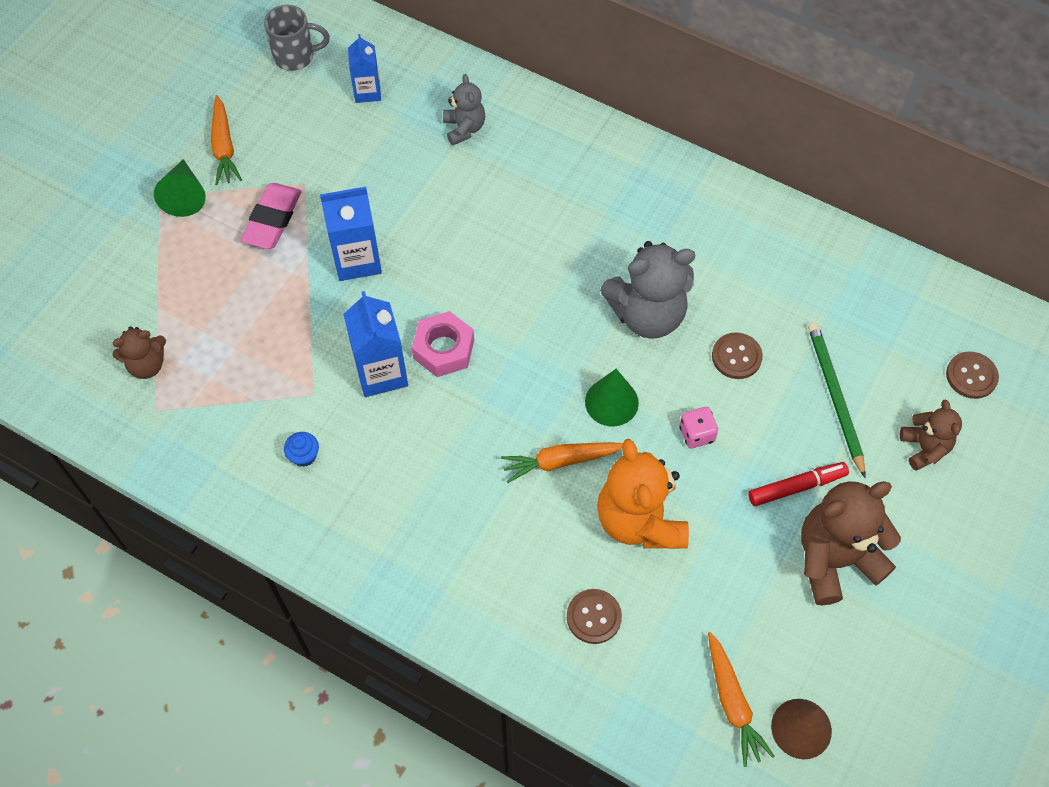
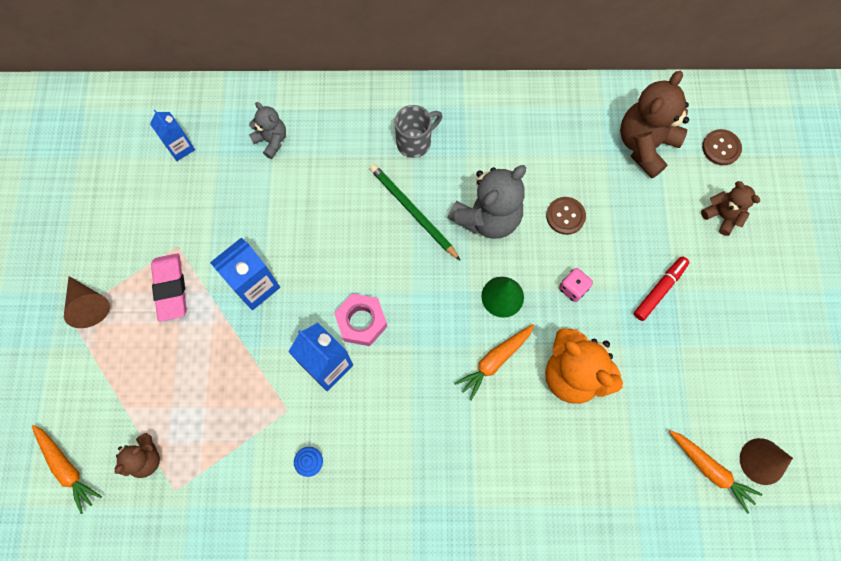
camera: 30 degrees left, 10 degrees up
(184, 195) = (88, 305): green cone -> brown cone
(224, 147) = (96, 249): orange carrot -> orange carrot (67, 468)
(295, 56) = (106, 146): grey mug -> grey mug (415, 142)
(594, 617) = (585, 463): brown button -> none
(835, 397) = (645, 211): green pencil -> green pencil (413, 211)
(835, 559) = (713, 328): brown teddy bear -> brown teddy bear (645, 145)

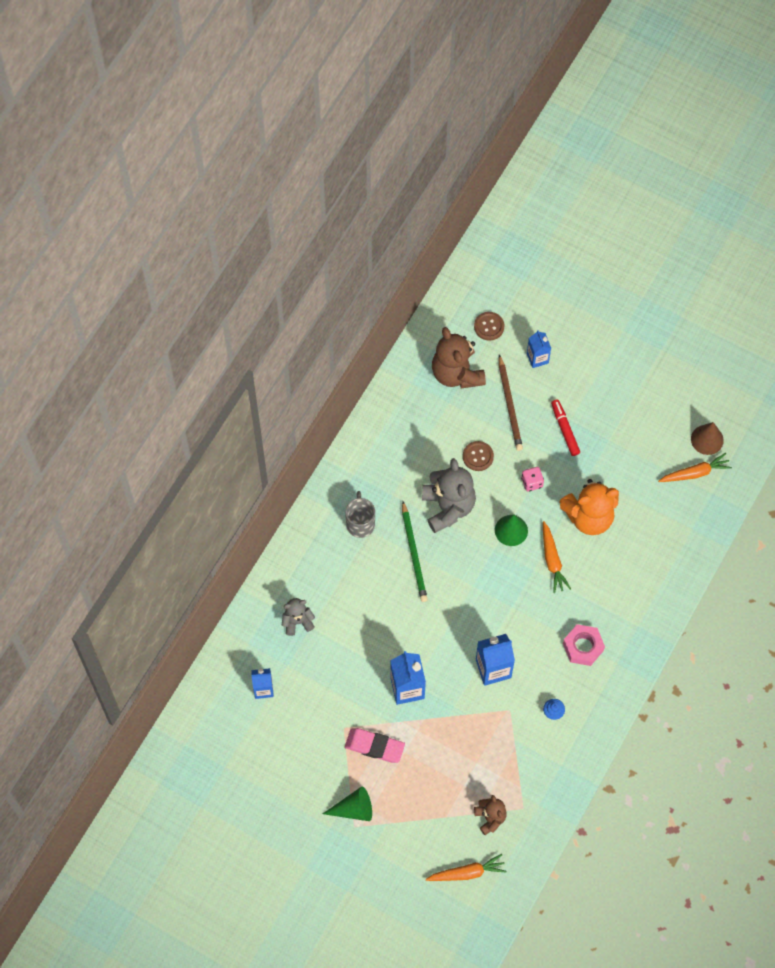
camera: 60 degrees left, 5 degrees down
(88, 305) = (354, 809): brown cone -> green cone
(361, 322) = (475, 630): pink nut -> pink nut (583, 647)
(413, 211) = (414, 554): green pencil -> green pencil turned 90 degrees counterclockwise
(647, 217) = (510, 405): none -> brown pencil
(722, 216) = (537, 358): brown teddy bear -> blue carton

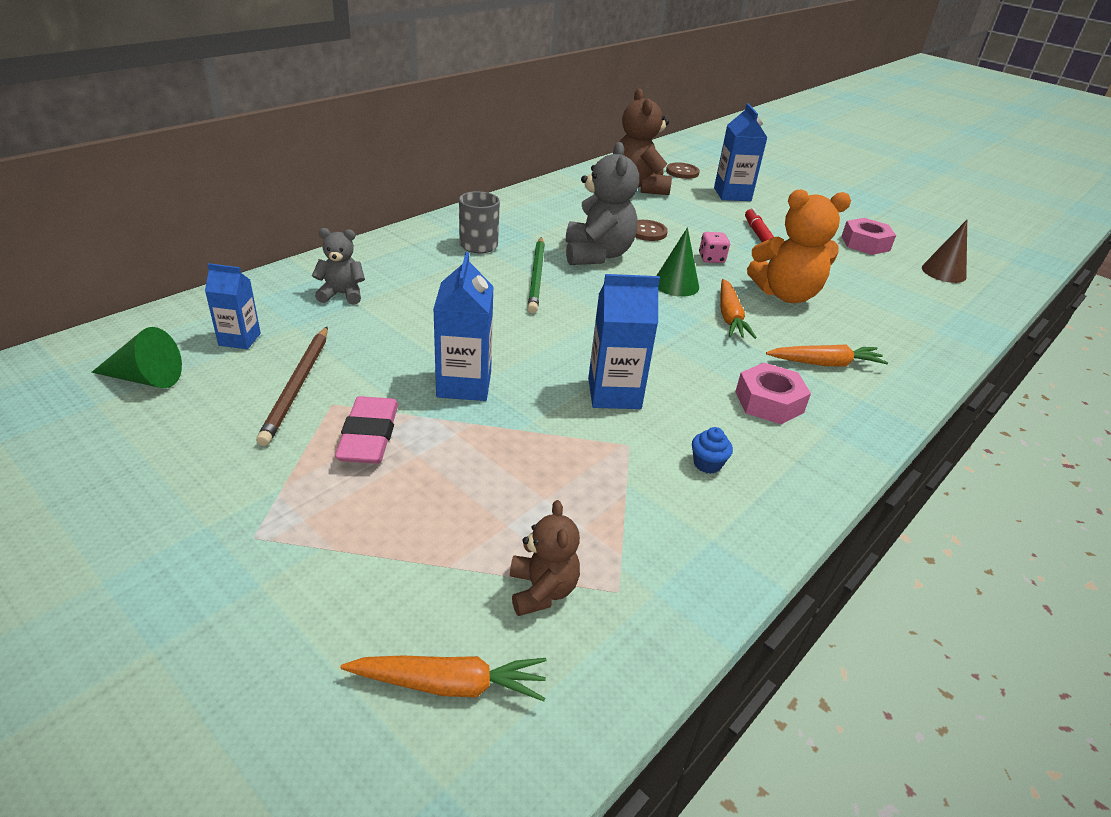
camera: 10 degrees right, 30 degrees down
(354, 809) = (272, 510): green cone -> green cone (145, 378)
(374, 746) = (369, 436): pink eraser -> pink eraser turned 60 degrees clockwise
(510, 405) = (694, 211): brown pencil -> brown pencil (297, 386)
(537, 358) = (732, 194): blue carton -> blue carton, size x1.56
(649, 412) = (865, 243): none -> pink nut
(695, 473) = (932, 291): orange carrot -> orange carrot (825, 363)

